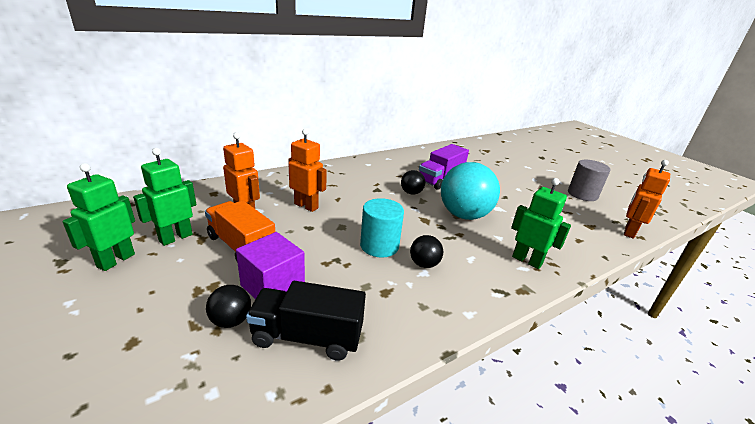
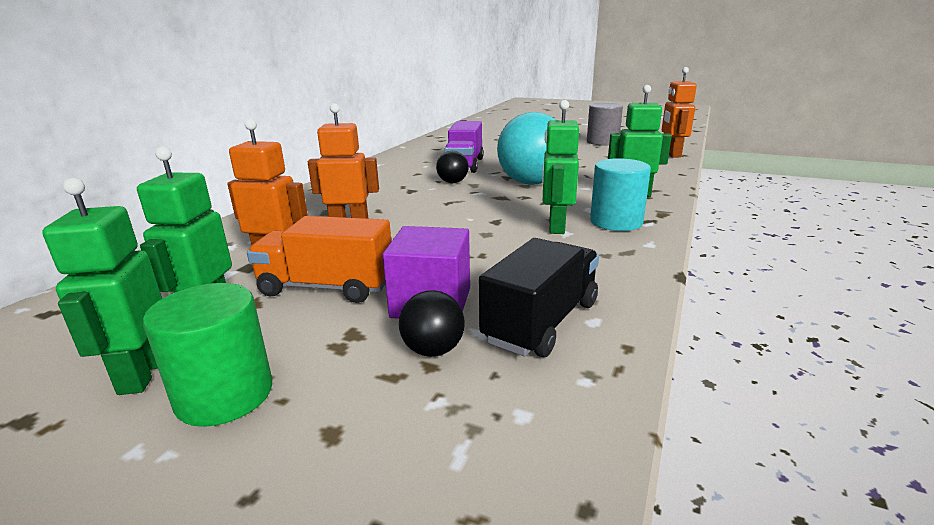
camera: 30 degrees left, 5 degrees down
(126, 292) = (225, 395): none -> green cylinder
(307, 337) = (542, 322): black truck -> black truck turned 150 degrees clockwise
(379, 246) = (490, 230): turquoise cylinder -> turquoise cylinder (616, 222)
(424, 264) = (556, 227): black ball -> green robot

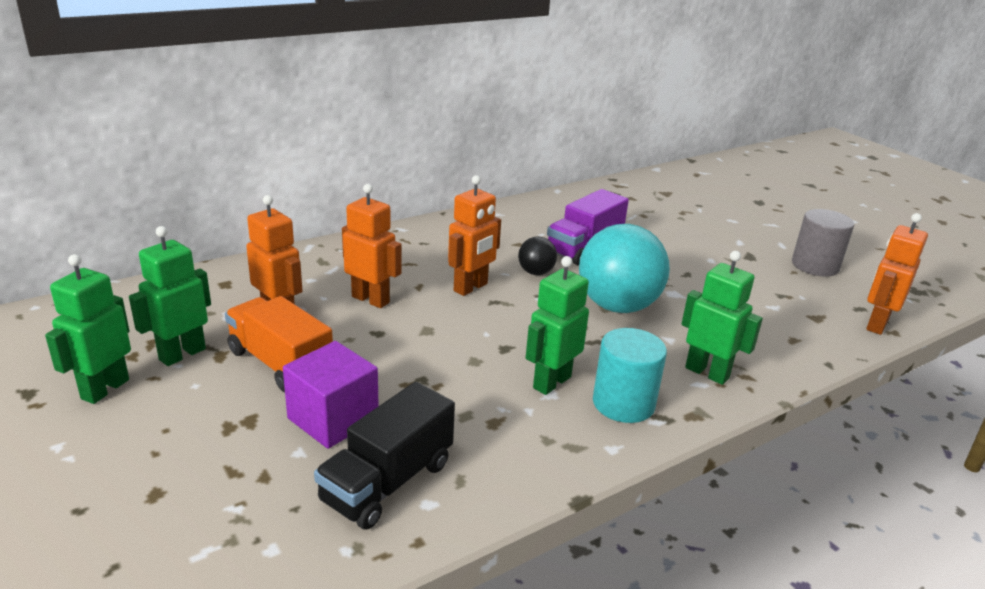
camera: 30 degrees right, 5 degrees up
(225, 395) = (130, 431): green cylinder -> none
(419, 200) = (471, 287): none -> orange robot
(433, 350) = (281, 464): black ball -> none
(542, 322) = (387, 482): black truck -> black truck turned 150 degrees clockwise

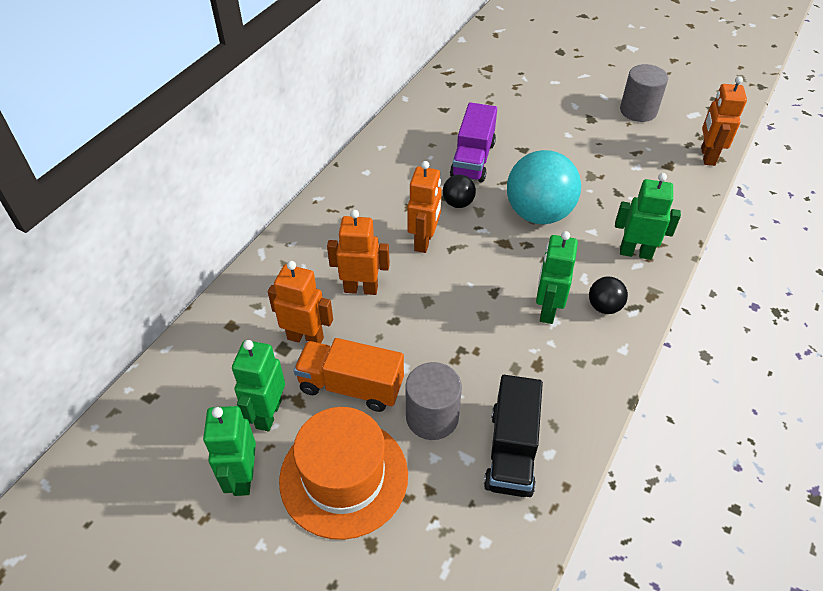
camera: 25 degrees left, 20 degrees up
(193, 428) = (344, 477): none -> orange hat
(333, 419) = (432, 417): purple cube -> grey cylinder
(623, 403) = (604, 307): turquoise cylinder -> black ball

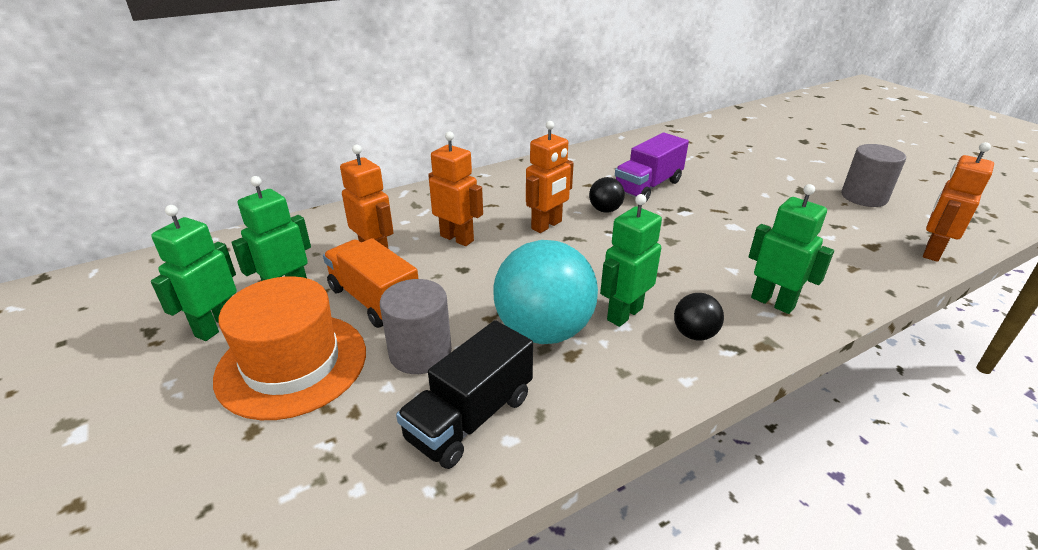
camera: 30 degrees right, 15 degrees down
(538, 213) = (682, 239): turquoise ball -> turquoise ball (544, 331)

